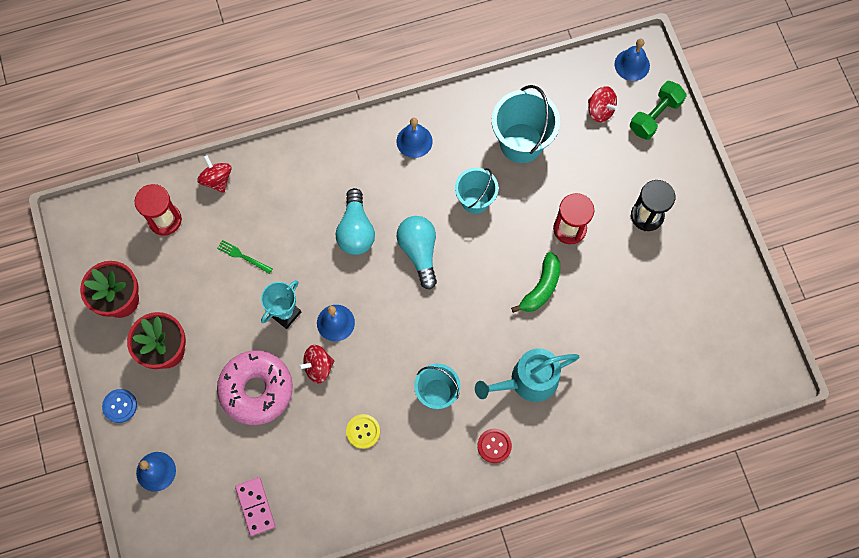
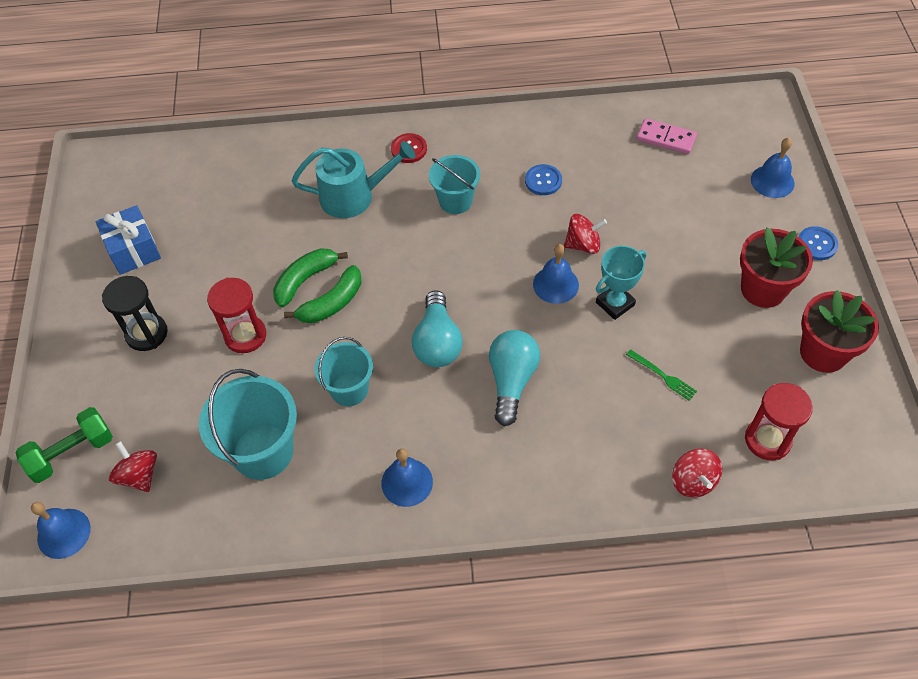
camera: 165 degrees left, 15 degrees down
(255, 506) = (666, 138): pink domino -> pink domino turned 60 degrees counterclockwise
(256, 389) = (656, 235): pink donut -> none
(363, 431) = (543, 181): yellow button -> blue button
(512, 270) = (332, 303): none -> green banana
(695, 288) = (133, 250): none -> blue gift

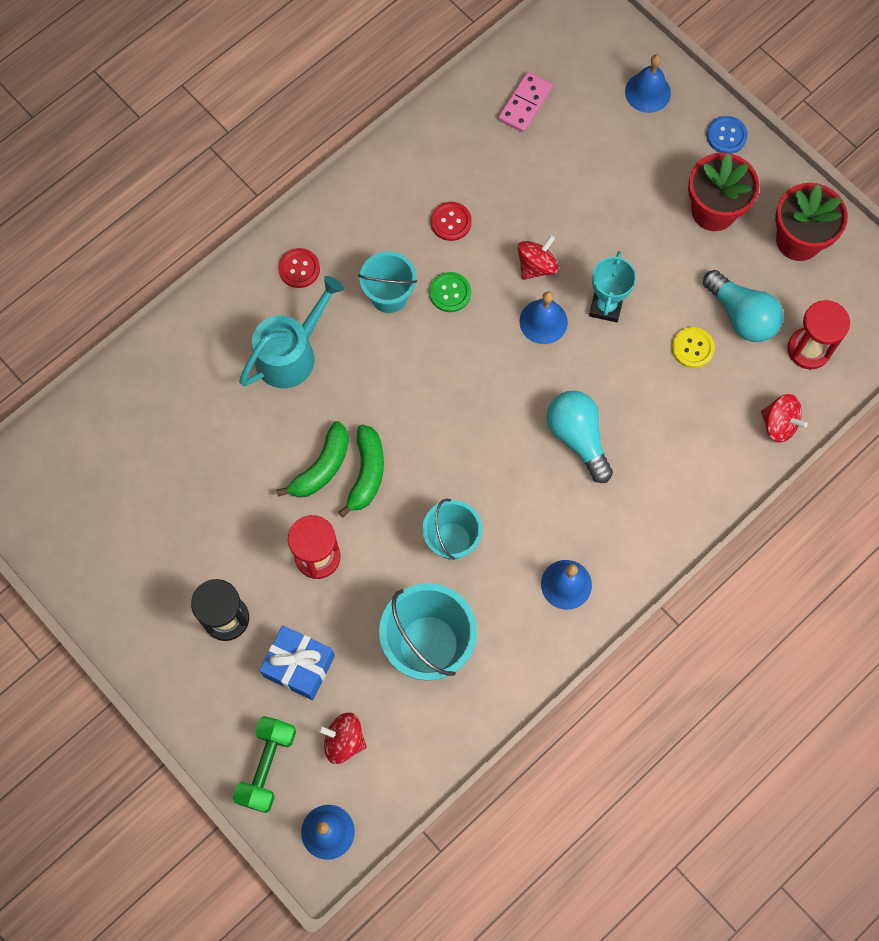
camera: 40 degrees left, 15 degrees up
(133, 250) = (132, 550): blue gift -> blue gift (299, 666)
(305, 279) = (322, 467): green banana -> green banana turned 150 degrees counterclockwise
(437, 342) = (488, 445): turquoise light bulb -> turquoise light bulb (741, 316)
(501, 224) = (450, 293): none -> green button
(543, 181) = (451, 222): blue button -> red button
(663, 376) = (692, 348): green fork -> yellow button
(666, 138) = (525, 104): pink domino -> pink domino turned 45 degrees counterclockwise

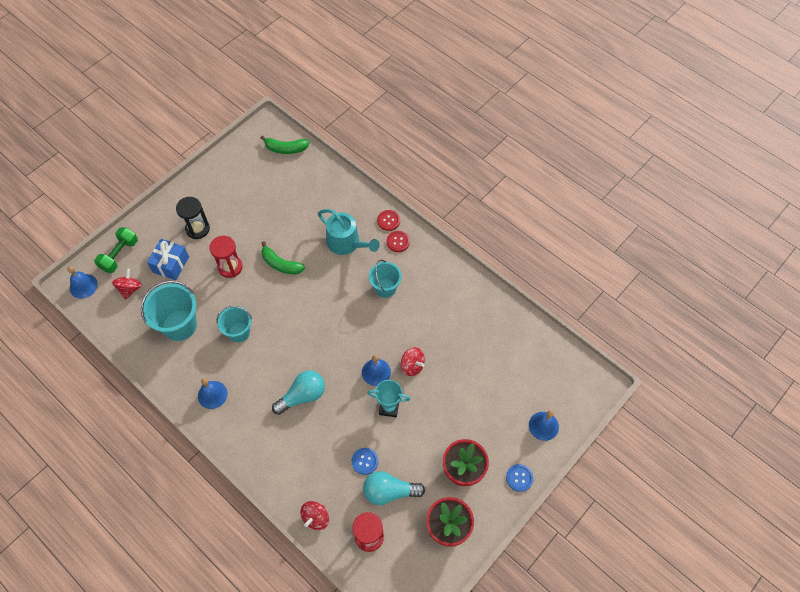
camera: 85 degrees right, 10 degrees down
(267, 766) = (119, 255): green dumbbell -> green dumbbell turned 75 degrees counterclockwise
(366, 473) = (278, 286): green banana -> green banana (286, 149)
(450, 293) = (390, 319): green button -> none
(451, 222) = (436, 316): red button -> red button (388, 221)
(525, 104) = (522, 352): pink domino -> none
(692, 348) = (365, 461): yellow button -> blue button
(741, 316) = (389, 491): turquoise light bulb -> turquoise light bulb turned 45 degrees clockwise

